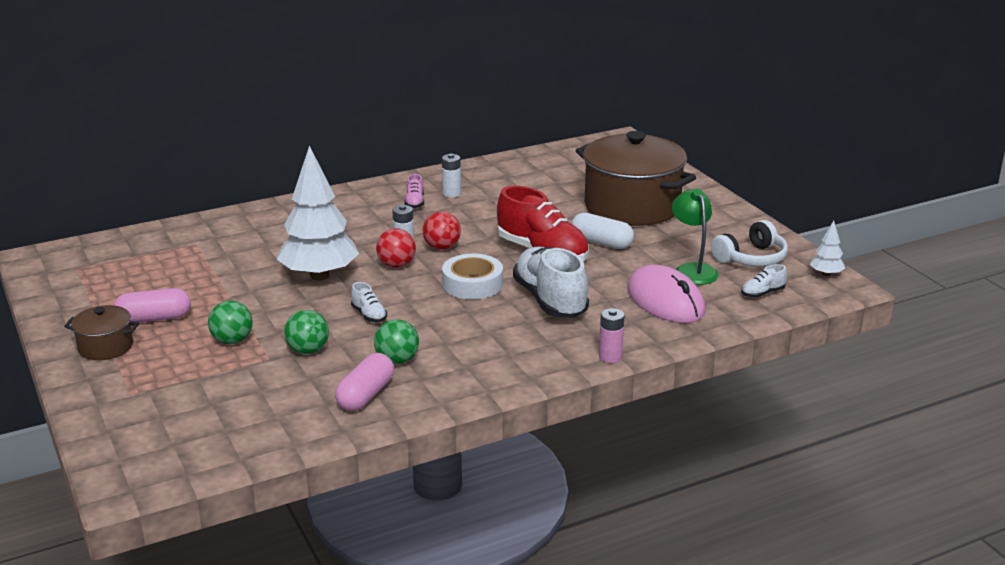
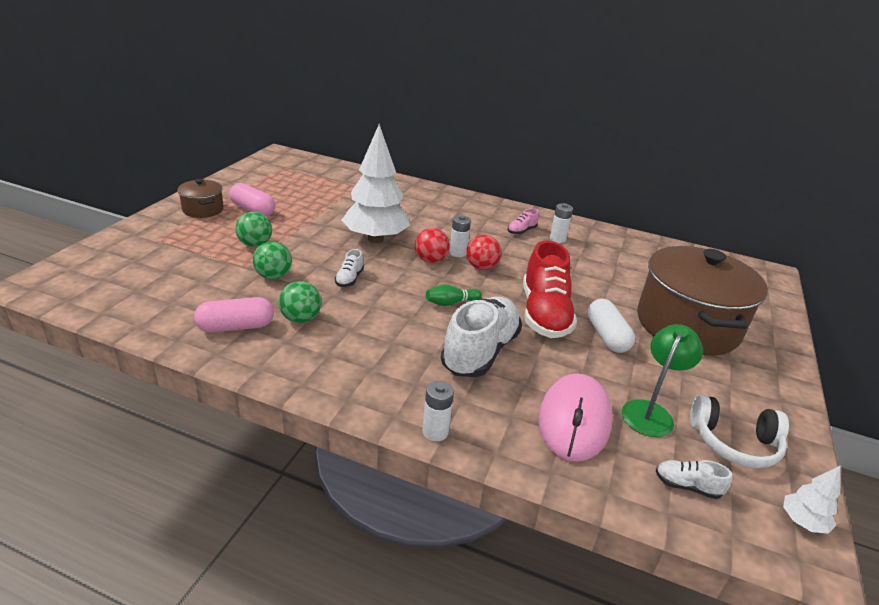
camera: 45 degrees right, 5 degrees up
(472, 284) = (451, 303): white tape -> green bowling pin
(610, 357) = (435, 431): pink battery -> white battery

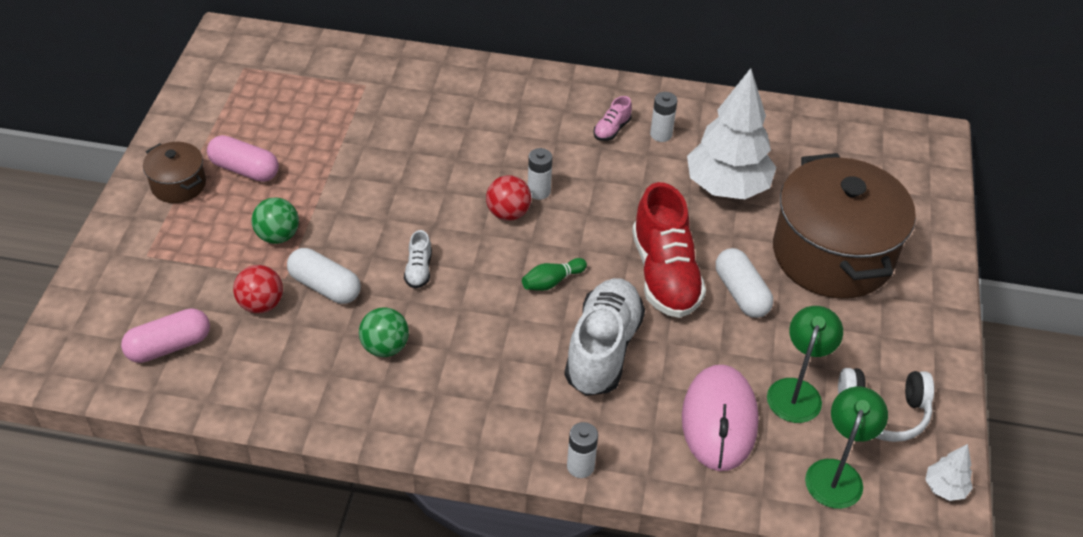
camera: 10 degrees left, 15 degrees up
(236, 327) = (317, 376): pink capsule -> pink capsule (169, 346)
(273, 276) = (325, 286): green ball -> white capsule
(375, 239) = (427, 189): white tree -> white tree (727, 187)
(481, 267) = (574, 211): red ball -> red ball (261, 304)
(687, 486) = (837, 473): white shoe -> green lamp

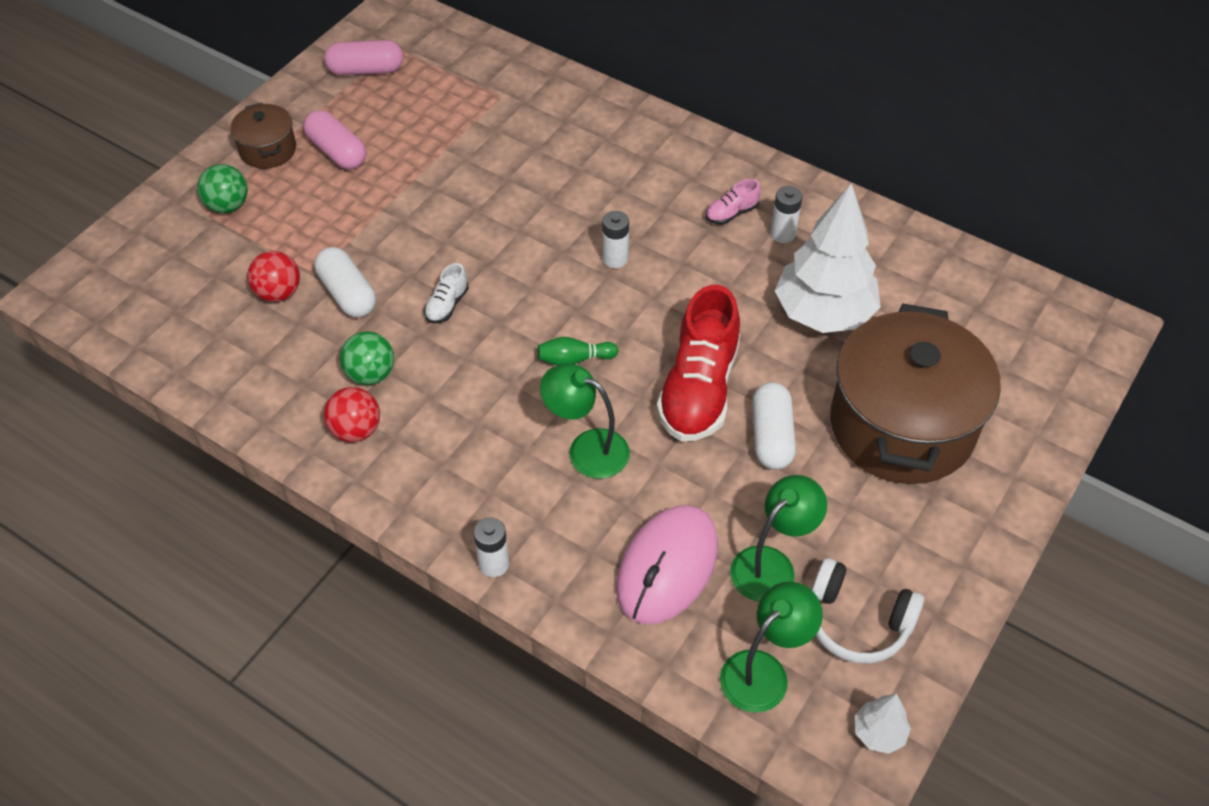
camera: 25 degrees right, 5 degrees up
(169, 346) = (174, 308): pink capsule -> pink capsule (366, 70)
(278, 236) = (331, 228): green ball -> green ball (228, 205)
(508, 213) = (570, 272): red ball -> red ball (356, 430)
(603, 349) = (587, 449): white shoe -> green lamp

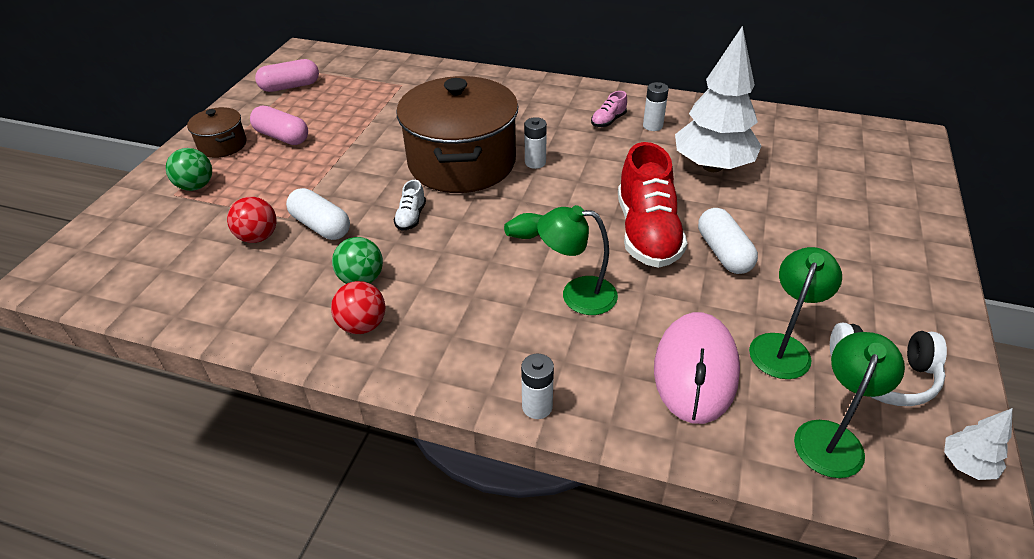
camera: 15 degrees left, 10 degrees down
(902, 426) = (817, 224): brown pot -> brown pot (462, 163)

